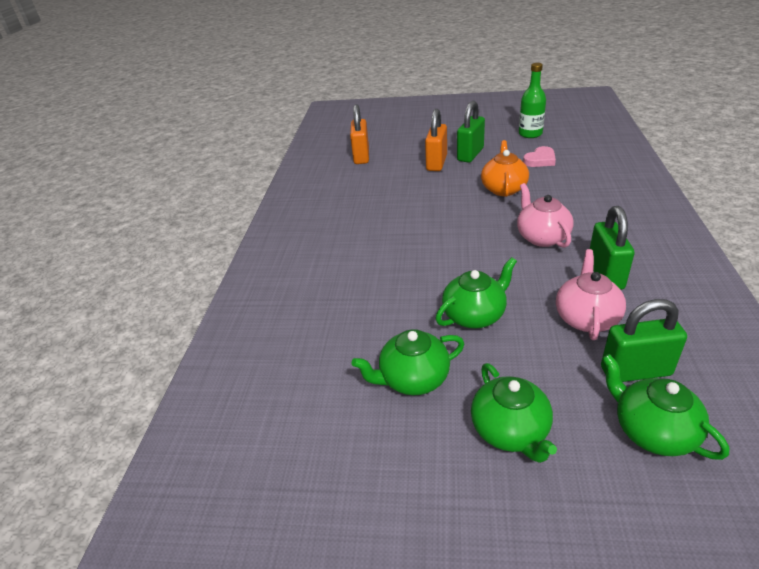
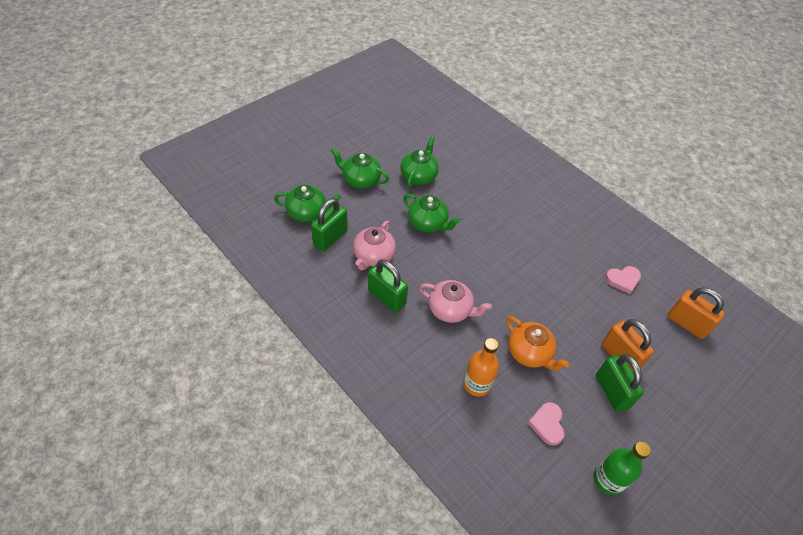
camera: 125 degrees right, 15 degrees up
(359, 189) = (623, 280): none -> pink heart
(474, 315) = (428, 223): green teapot -> green teapot turned 60 degrees counterclockwise
(572, 192) = (476, 384): none -> orange bottle
(586, 318) = (373, 256): pink teapot -> pink teapot turned 60 degrees clockwise

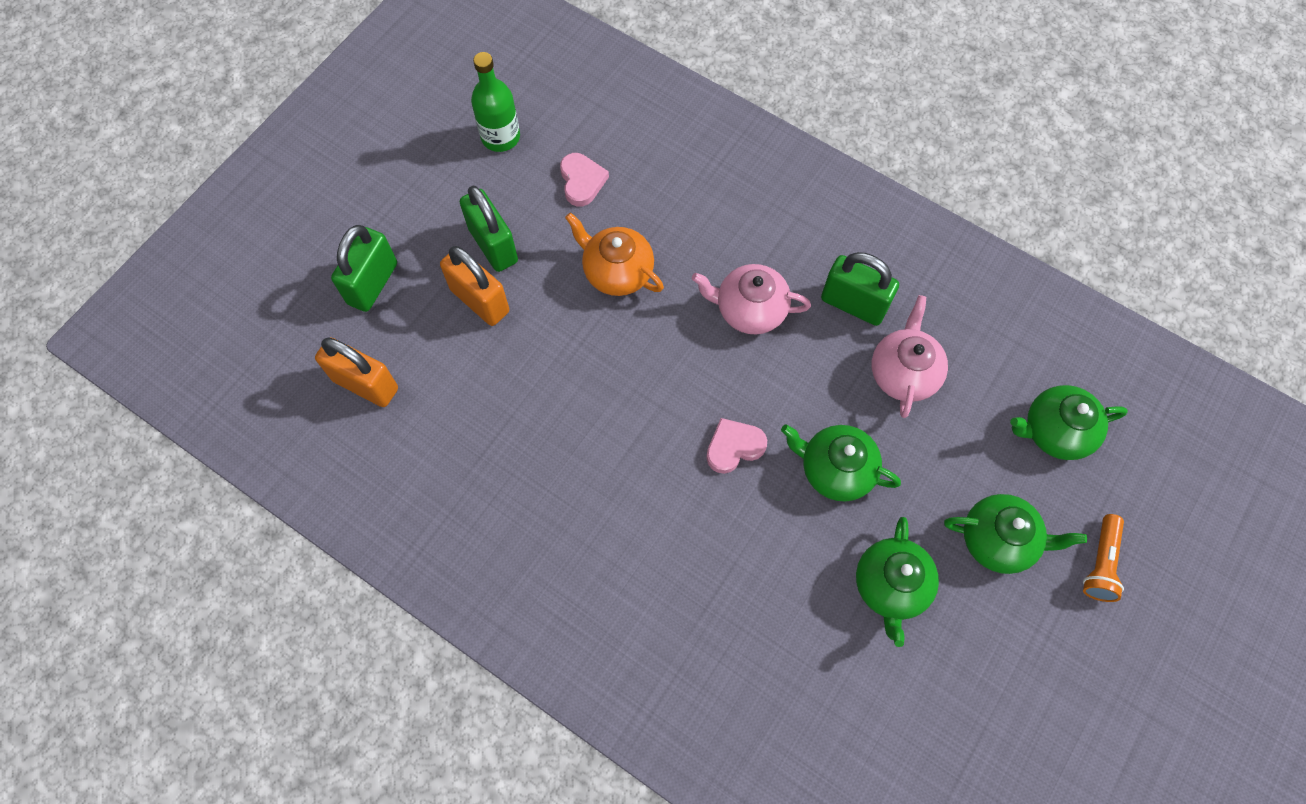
camera: 170 degrees right, 15 degrees up
(319, 162) = (1100, 563): none -> orange flashlight
(330, 238) = (990, 389): green padlock -> green padlock (373, 283)
(476, 384) = (685, 210): orange bottle -> none
(623, 280) = (469, 442): pink heart -> pink heart (734, 447)

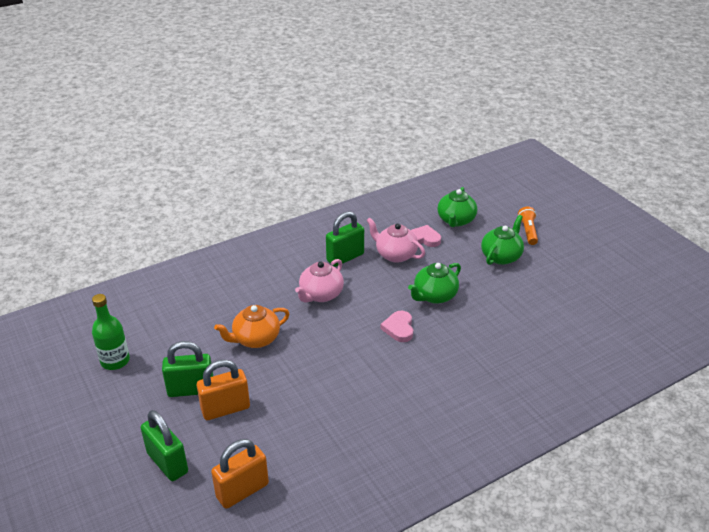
camera: 65 degrees left, 30 degrees down
(582, 181) = (181, 334): pink heart -> pink heart (424, 238)
(890, 586) = (508, 299): green teapot -> none
(1100, 563) = (528, 231): orange flashlight -> orange flashlight turned 135 degrees counterclockwise

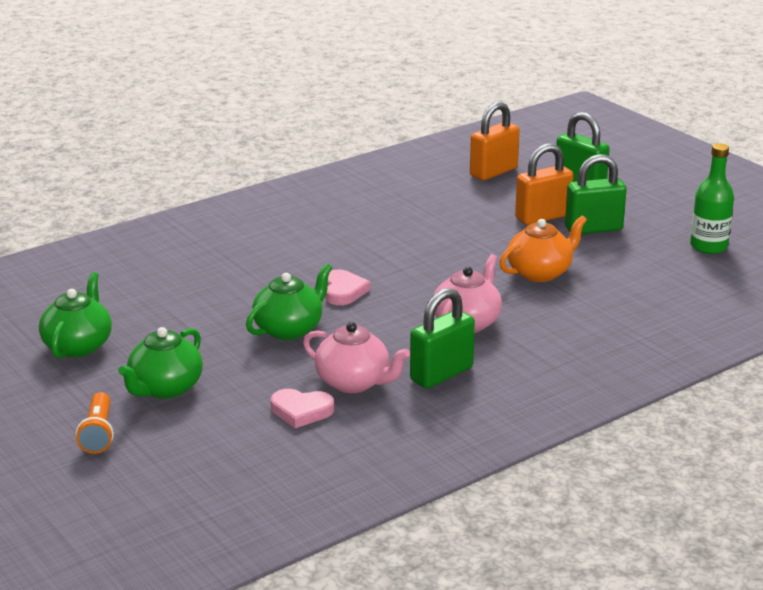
camera: 175 degrees right, 10 degrees down
(456, 220) = (235, 448): green teapot -> green teapot (78, 346)

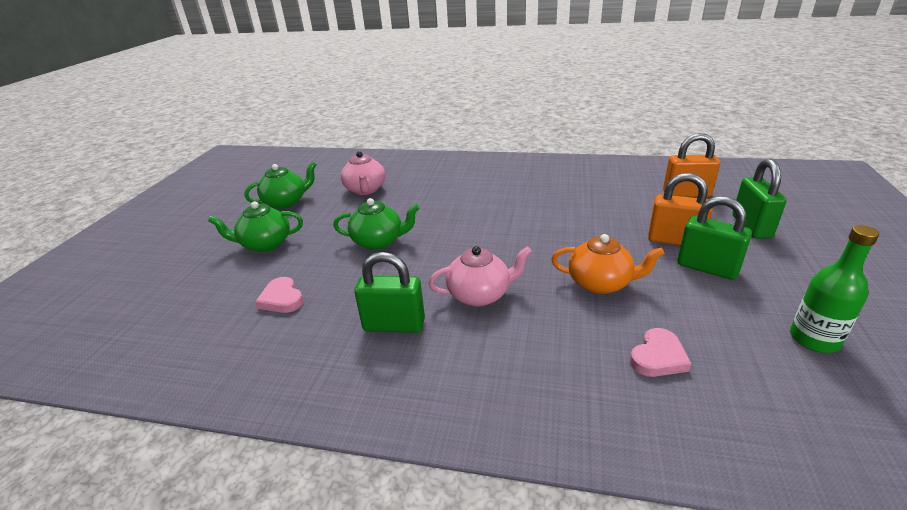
camera: 50 degrees right, 5 degrees up
(98, 434) = (196, 253): orange flashlight -> none
(343, 291) = (449, 232): pink heart -> pink heart (658, 357)
(354, 382) = (340, 297): pink teapot -> pink teapot (365, 190)

